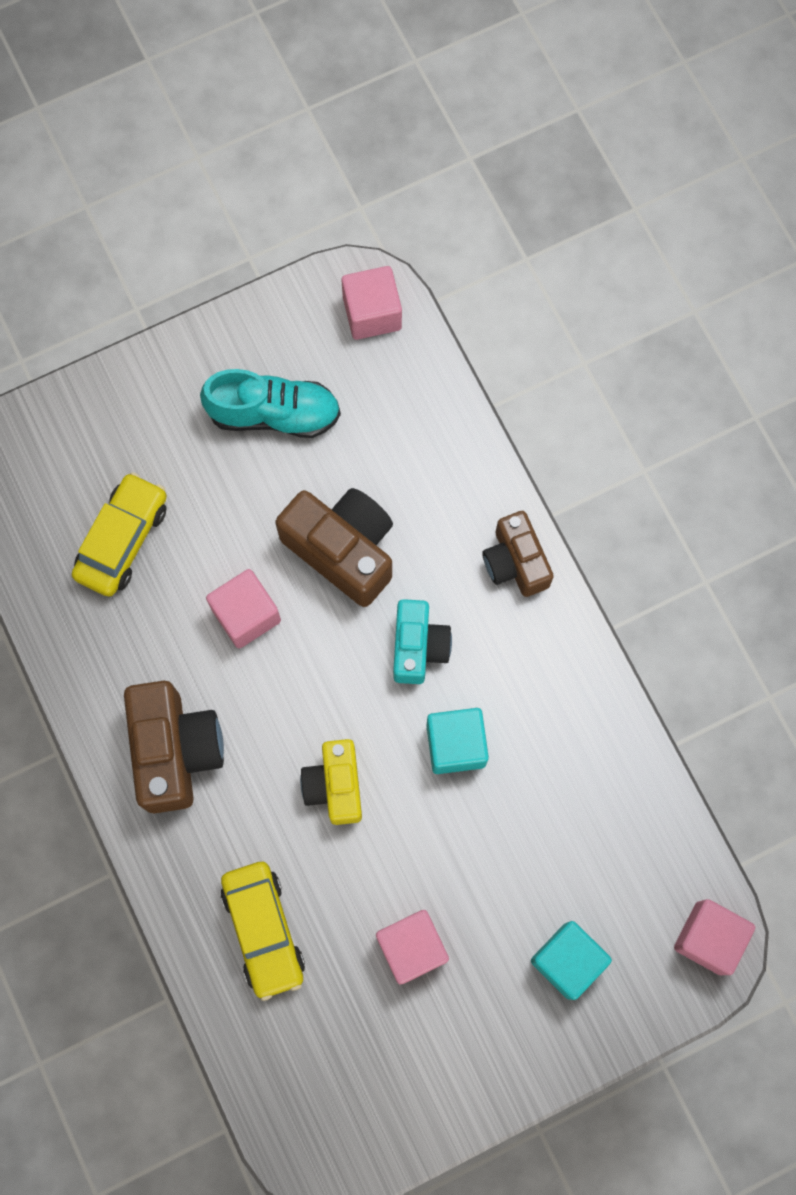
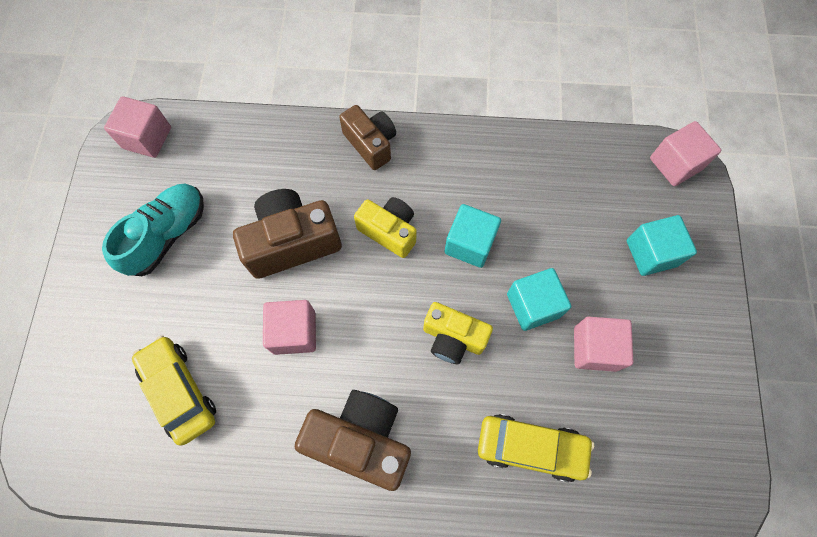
camera: 60 degrees left, 5 degrees down
(418, 647) = (389, 231): turquoise camera -> yellow camera
(423, 854) = (533, 305): none -> turquoise cube
(515, 562) = (371, 144): brown camera -> brown camera turned 135 degrees counterclockwise

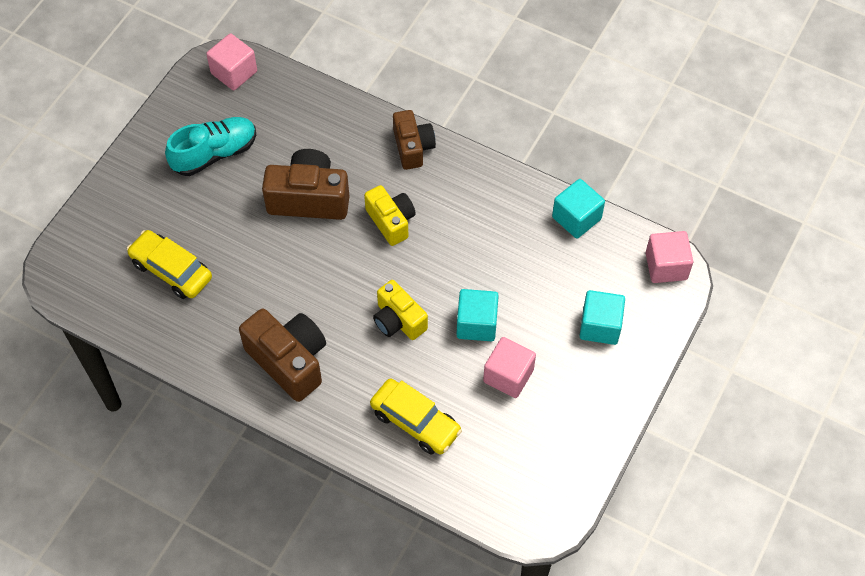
camera: 25 degrees right, 10 degrees down
(179, 391) = (171, 270): yellow car -> yellow car turned 45 degrees counterclockwise
(294, 332) = (277, 265): pink cube -> none
(469, 244) = (451, 257): turquoise cube -> turquoise cube (576, 218)

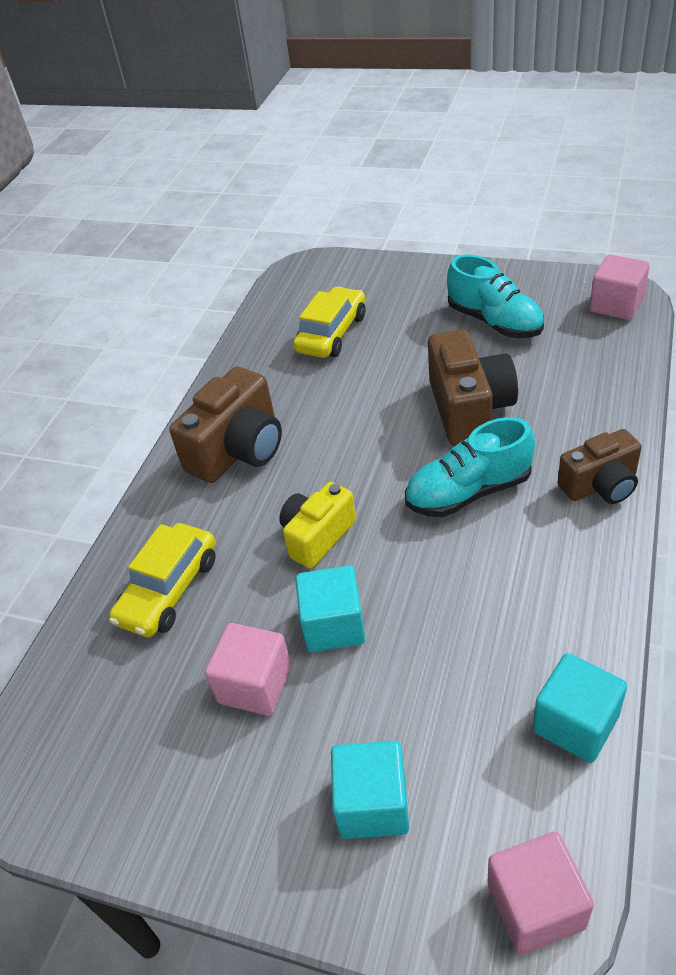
camera: 85 degrees right, 15 degrees down
(391, 221) = (468, 492): yellow camera -> turquoise shoe

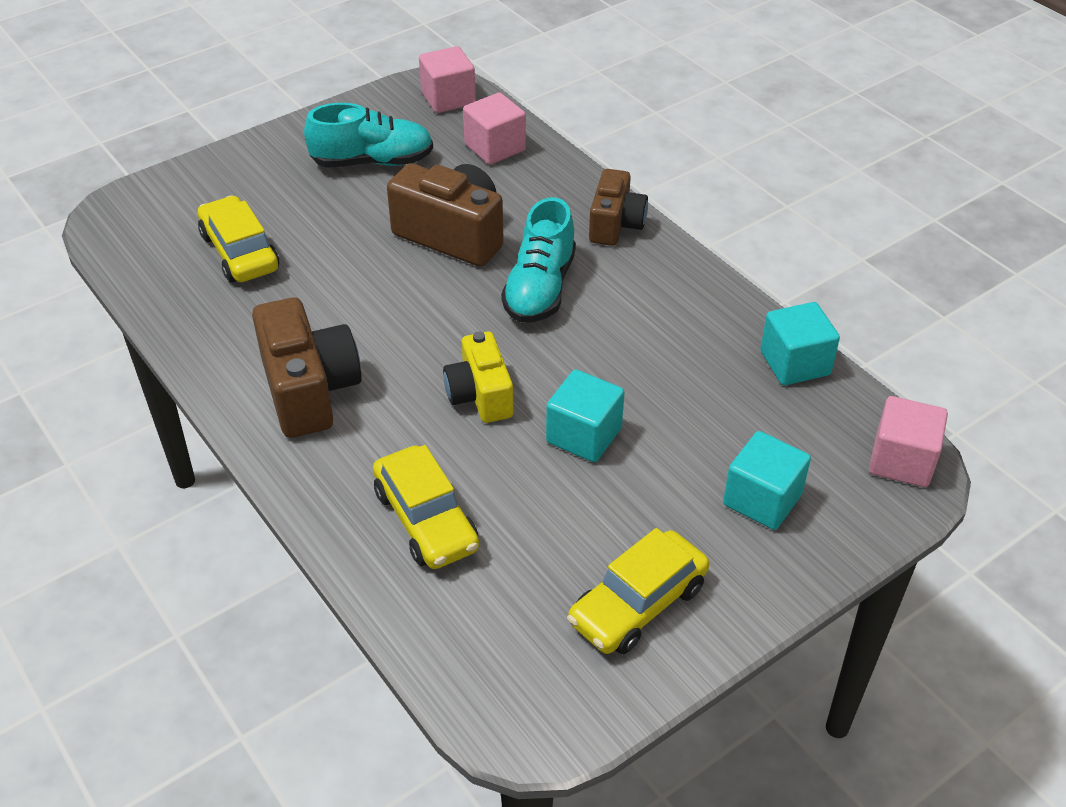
camera: 60 degrees left, 0 degrees up
(180, 781) = (638, 604): none -> yellow car
(255, 685) = (592, 512): pink cube -> pink cube (495, 148)

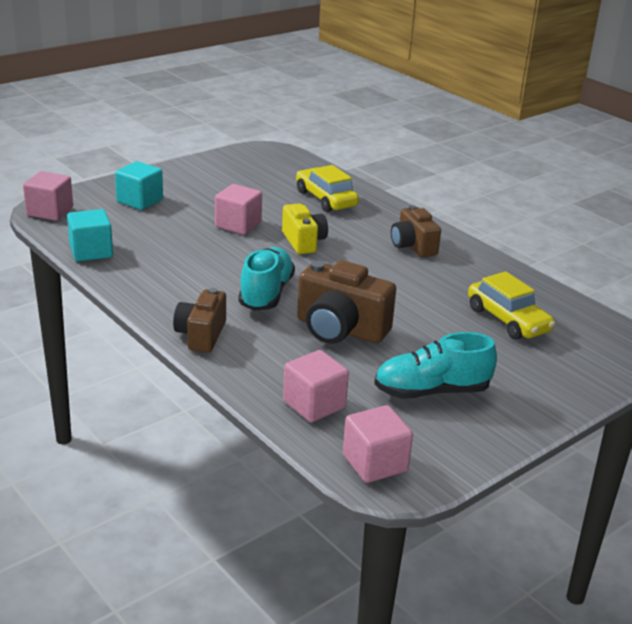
camera: 175 degrees right, 15 degrees down
(309, 390) = (413, 246): brown camera -> brown camera, size x0.65
(584, 435) = (238, 225): turquoise cube -> pink cube
(638, 604) = (216, 174): yellow car -> none

